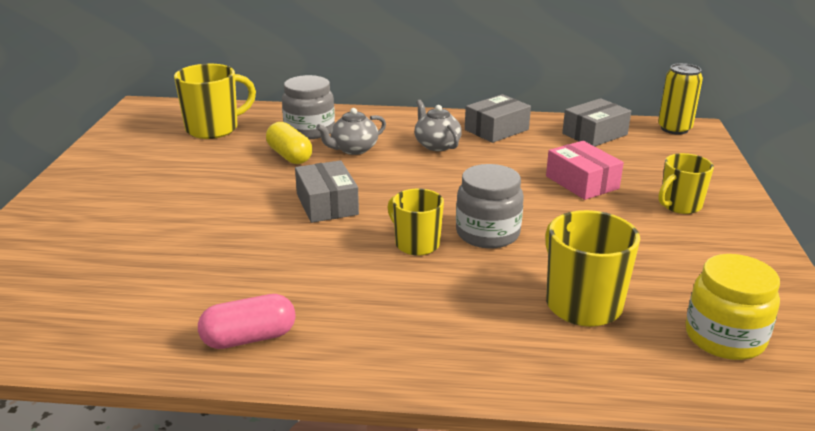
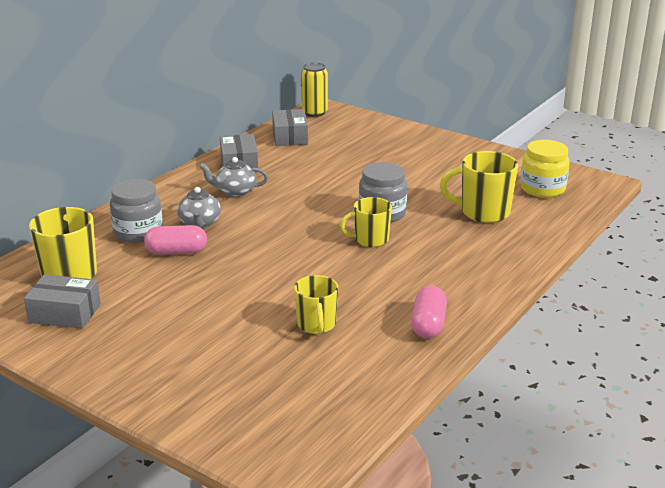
camera: 60 degrees left, 0 degrees up
(289, 156) = (176, 252): yellow capsule -> pink capsule
(327, 204) = (279, 256): grey box -> grey box (65, 313)
(582, 182) = (351, 164): pink box -> none
(679, 205) = (410, 149): yellow mug -> yellow mug (316, 325)

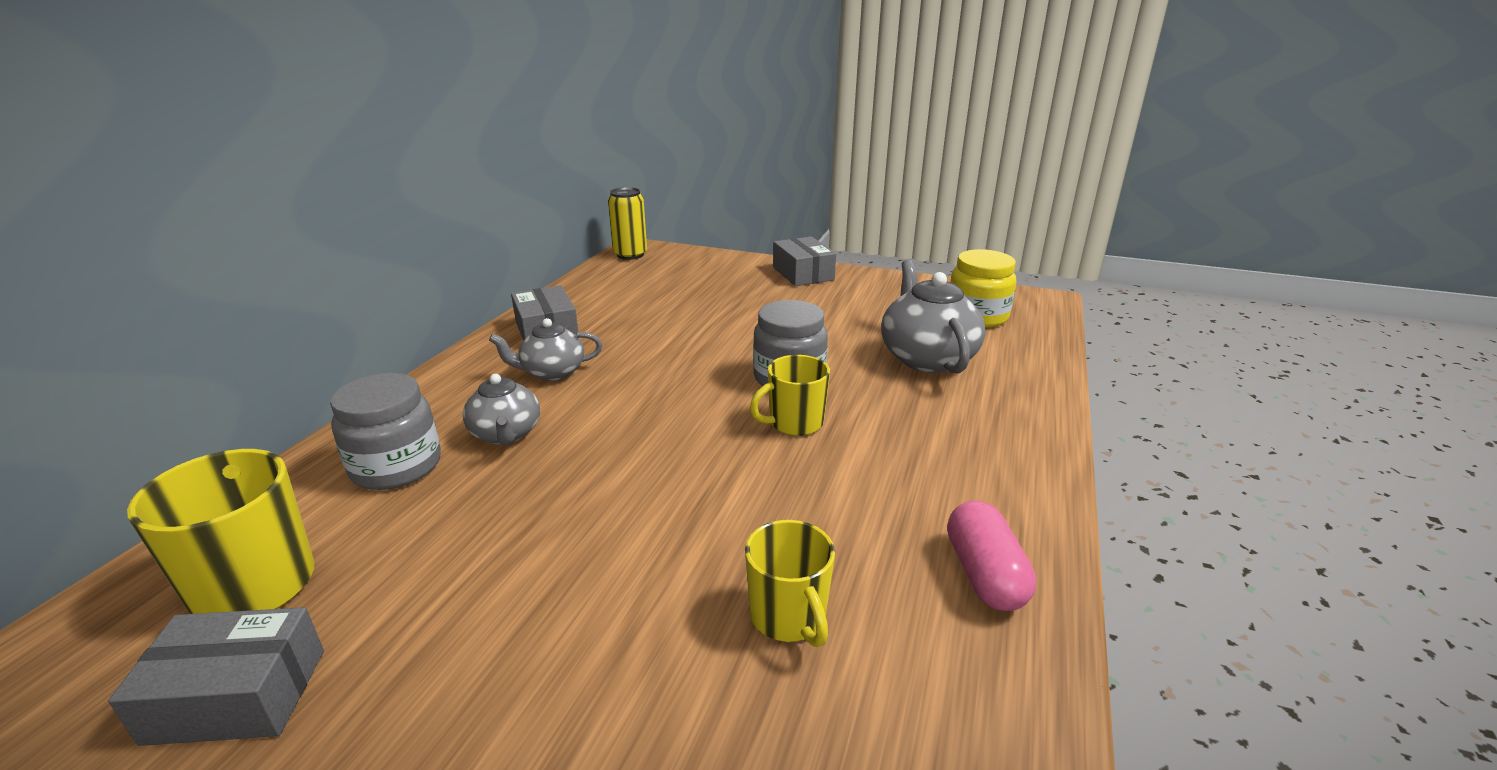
camera: 15 degrees left, 0 degrees up
(176, 252) = (474, 496): pink capsule -> none
(290, 137) = (609, 287): grey box -> grey box (803, 273)
(483, 212) = (927, 358): yellow mug -> grey teapot

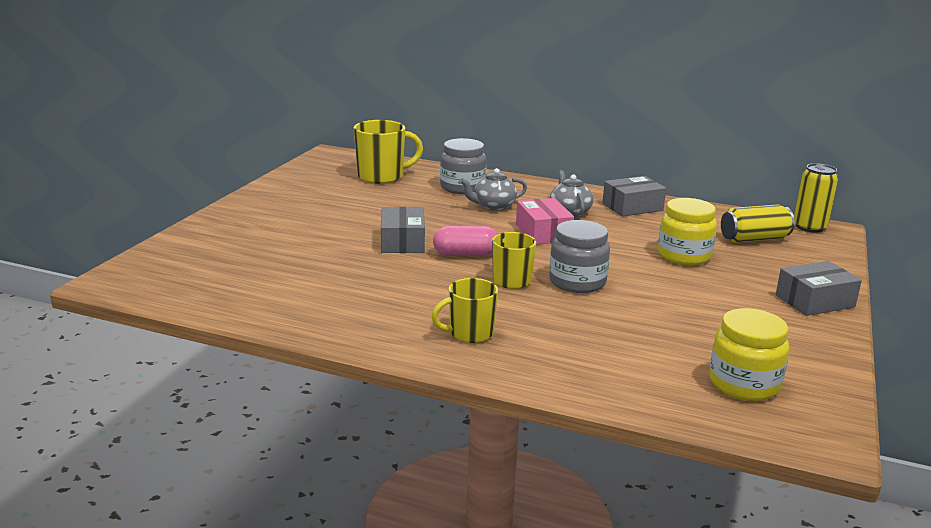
camera: 90 degrees right, 5 degrees down
(237, 695) = (324, 183): grey box -> grey box (402, 242)
(628, 395) = (543, 233): none -> pink box
(659, 279) = (754, 239): none -> yellow can
(705, 315) = (684, 256): none -> yellow jar
(789, 617) = (331, 269): yellow mug -> yellow mug (469, 333)
(927, 358) = (630, 342): grey teapot -> none
(984, 575) = (346, 321): pink capsule -> pink capsule (465, 254)

